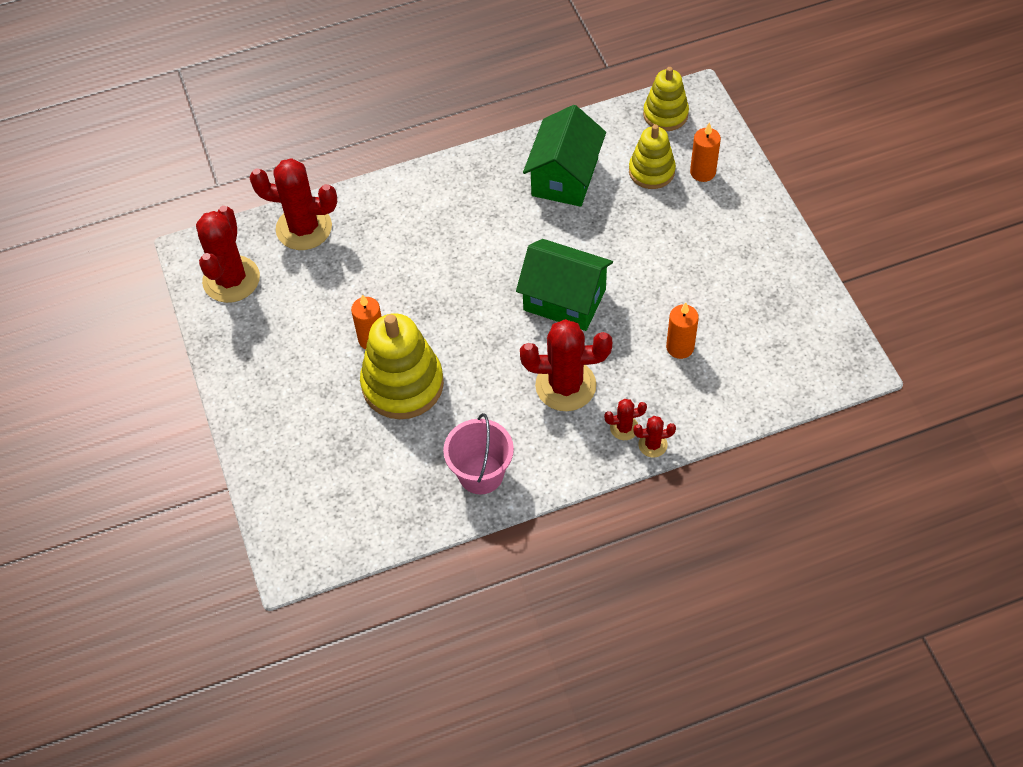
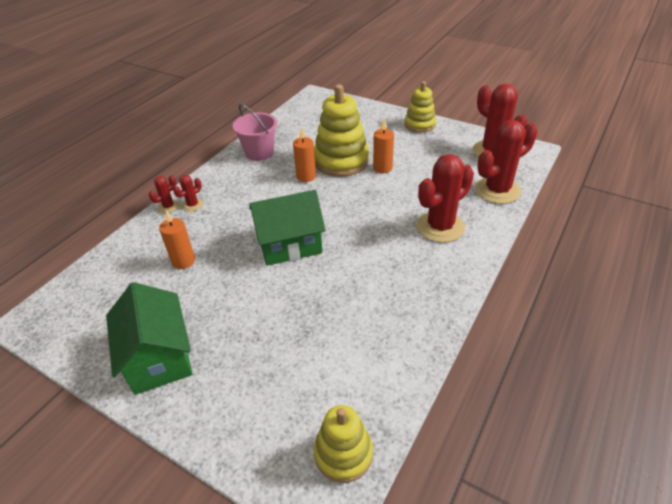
camera: 140 degrees right, 15 degrees down
(565, 177) = (375, 324): green house -> green house (159, 357)
(565, 385) = (246, 205): red cactus -> red cactus (440, 227)
(651, 171) = (306, 378): yellow stacking toy -> yellow stacking toy (419, 124)
(702, 172) = (256, 410): orange candle -> orange candle (306, 176)

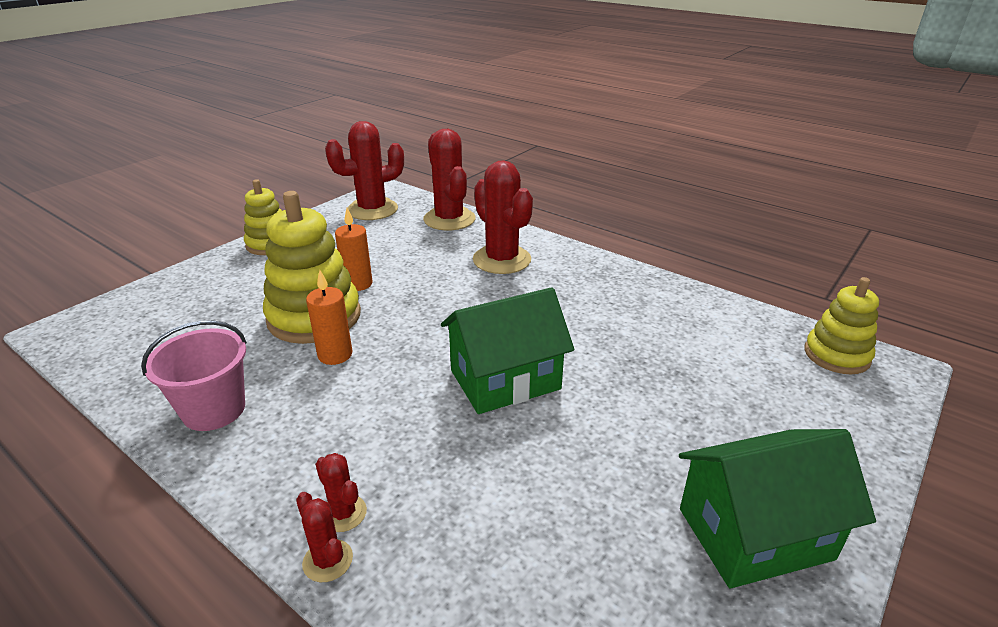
camera: 85 degrees left, 10 degrees down
(183, 261) = (522, 516): orange candle -> none
(289, 244) = (505, 380): green house -> green house turned 75 degrees clockwise

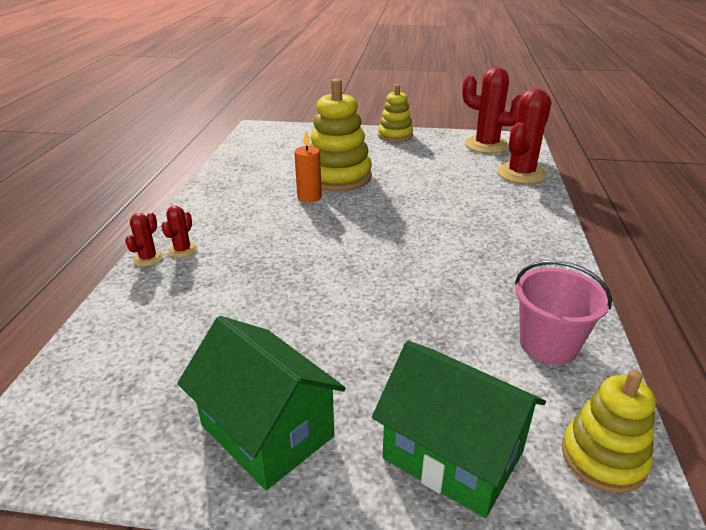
camera: 60 degrees right, 0 degrees up
(214, 410) = (232, 185): pink bucket -> pink bucket (548, 345)
(358, 284) = (389, 175): orange candle -> none
(502, 260) = (496, 212): red cactus -> none
(505, 380) = (345, 262): green house -> green house (453, 455)

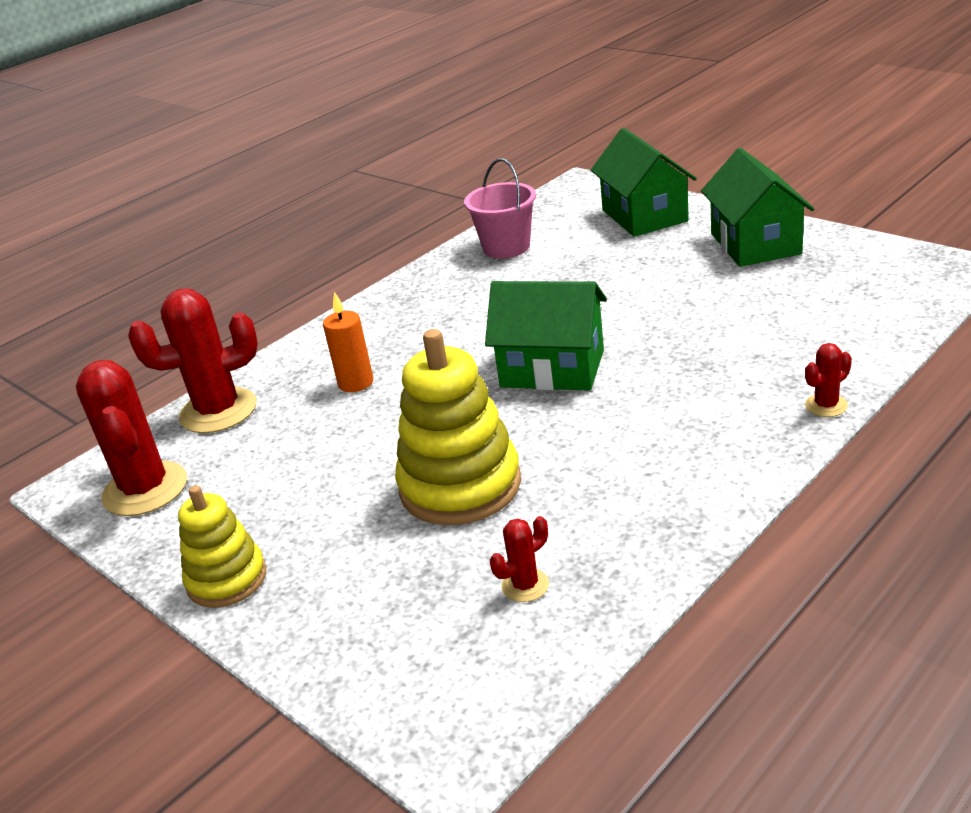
camera: 140 degrees left, 0 degrees up
(182, 250) = (776, 406): red cactus -> red cactus (525, 585)
(309, 197) = (544, 453): orange candle -> orange candle (356, 383)
(354, 239) = (552, 368): none -> green house
(603, 457) = (561, 201): yellow stacking toy -> none

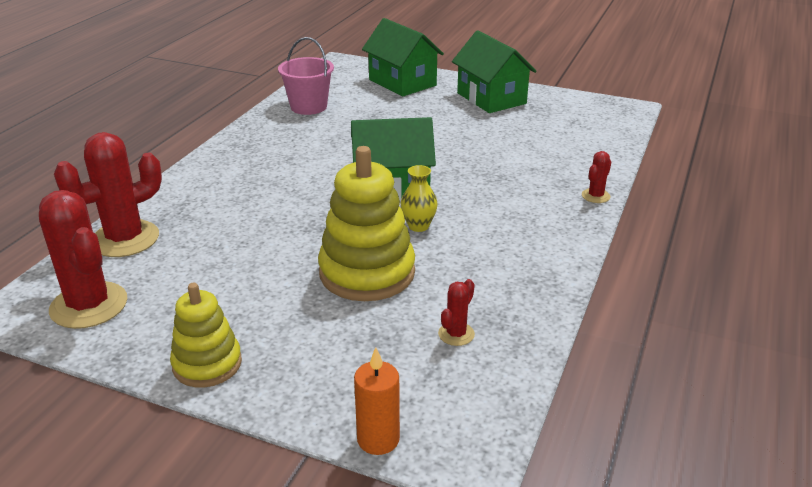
camera: 25 degrees left, 0 degrees up
(356, 383) = (238, 208): orange candle -> orange candle (378, 439)
(557, 428) = (418, 226): none -> yellow vase

